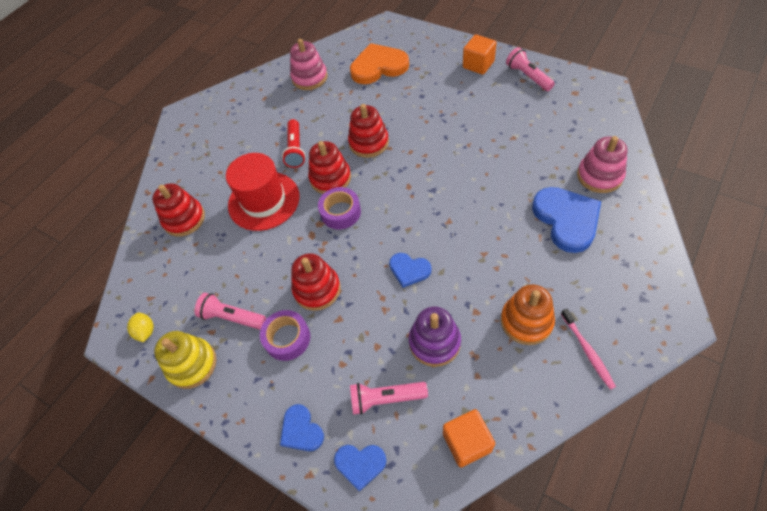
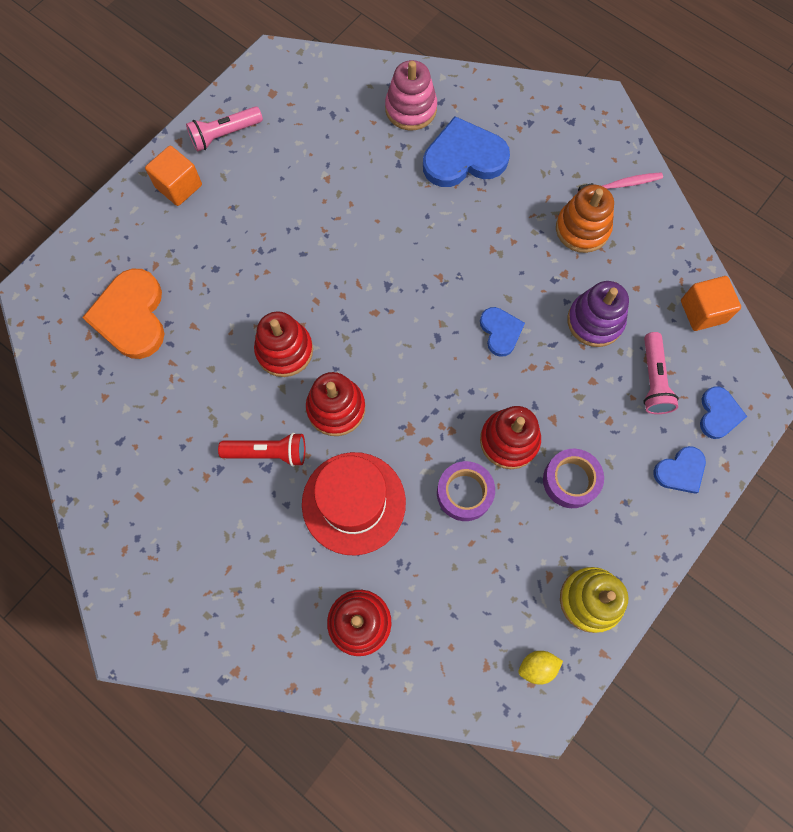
camera: 90 degrees left, 15 degrees up
(232, 317) = (532, 548): pink flashlight -> none
(309, 78) = (118, 421): pink stacking toy -> none
(340, 212) = (398, 401): purple tape -> purple tape (464, 493)
(409, 270) = (500, 332): blue heart -> blue heart turned 45 degrees counterclockwise

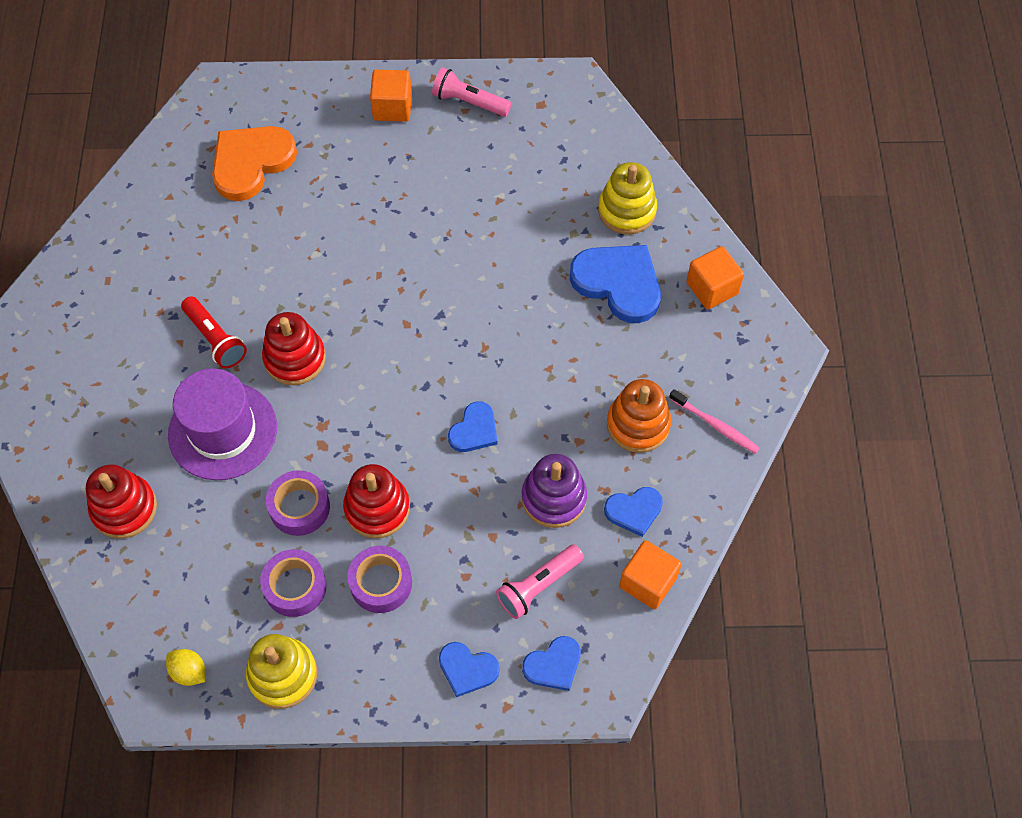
camera: 50 degrees right, 10 degrees down
(284, 350) = (314, 285): red stacking toy -> none
(353, 503) = (223, 431): red hat -> purple hat
(411, 109) = (627, 210): pink stacking toy -> yellow stacking toy
(517, 107) = (712, 288): none -> orange cube
(527, 542) = (295, 586): none -> purple tape
(644, 280) = (634, 511): none -> blue heart

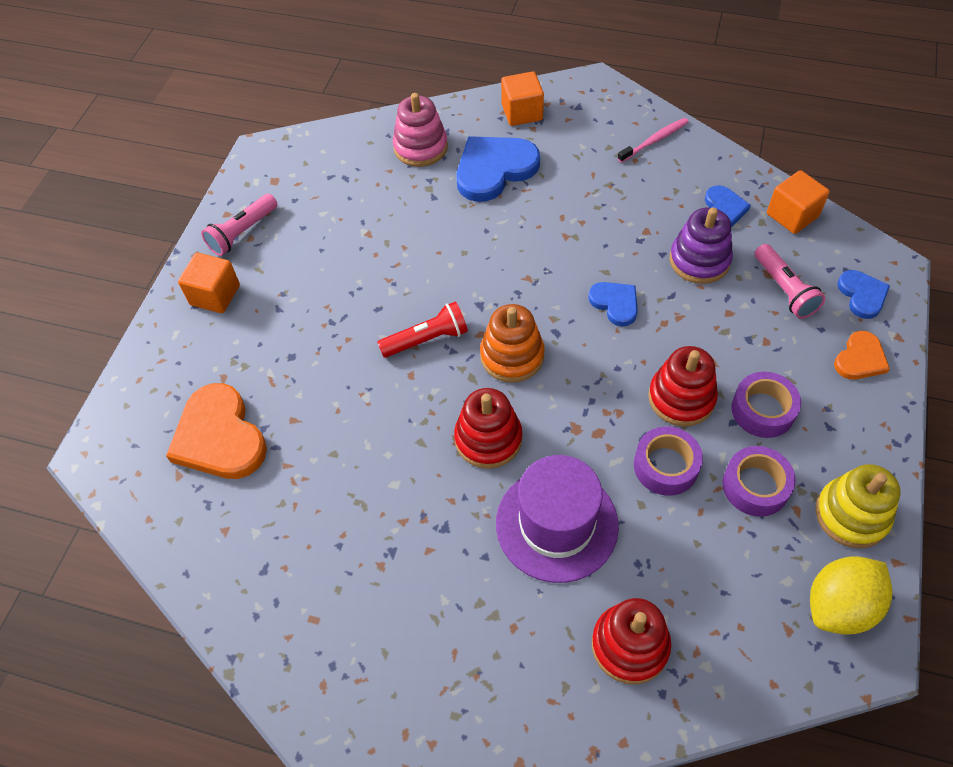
camera: 70 degrees left, 5 degrees down
(189, 672) = (840, 606): yellow lemon -> yellow lemon, size x1.86
(215, 339) = (438, 512): red flashlight -> red flashlight (427, 339)
(467, 669) = (860, 359): blue heart -> orange heart
(627, 210) = (420, 147): yellow stacking toy -> pink stacking toy
(638, 424) = (640, 188): orange stacking toy -> orange stacking toy (512, 356)

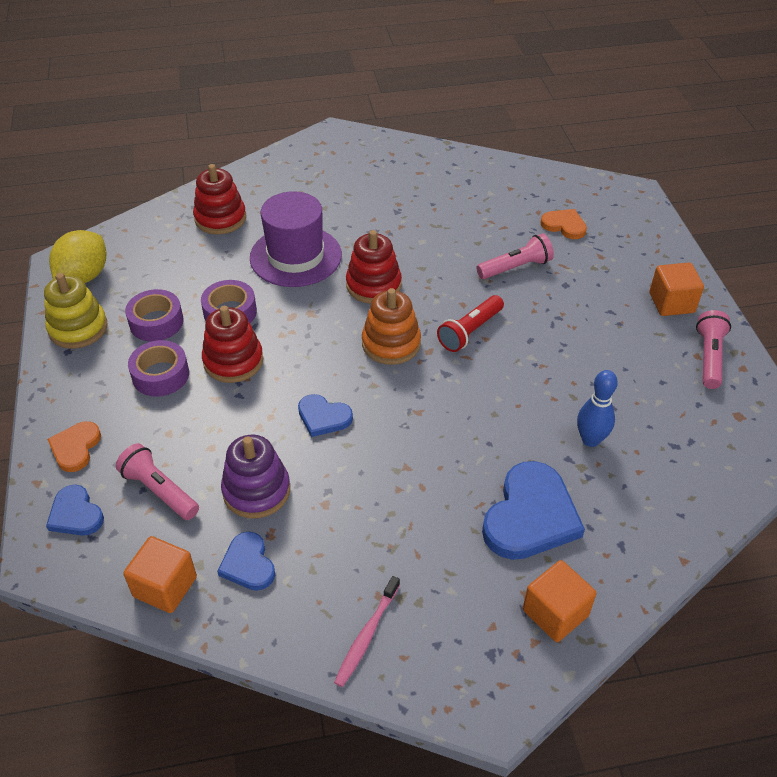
camera: 150 degrees right, 10 degrees down
(219, 437) = (564, 225): orange heart -> orange heart, size x0.55
(322, 399) = (515, 267): none -> pink flashlight
(404, 204) = (590, 440): none -> blue bowling pin
(420, 147) = (631, 512): pink stacking toy -> none

